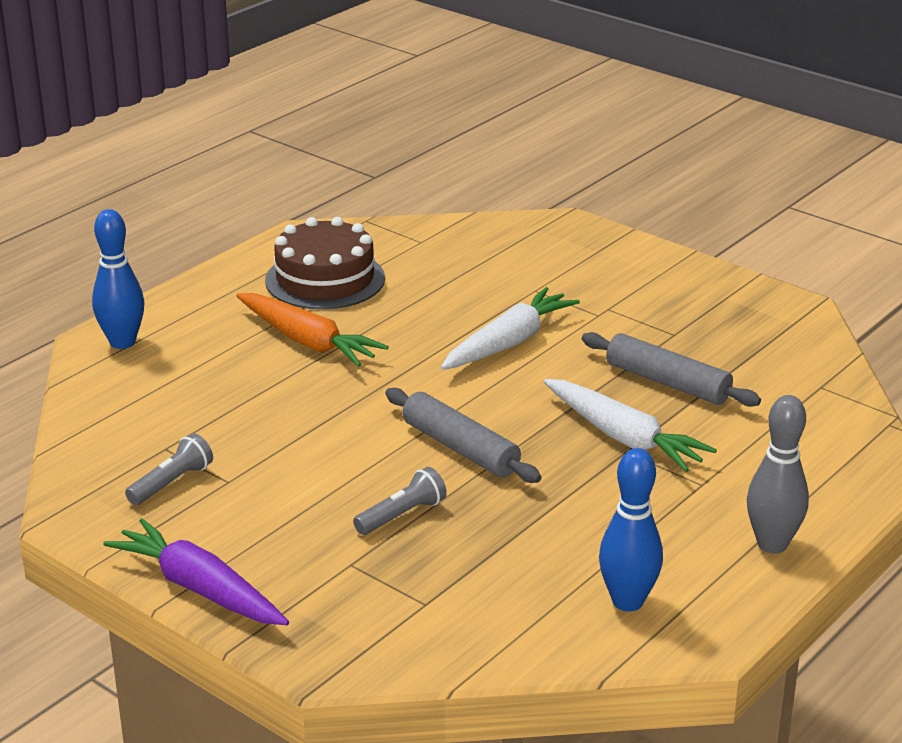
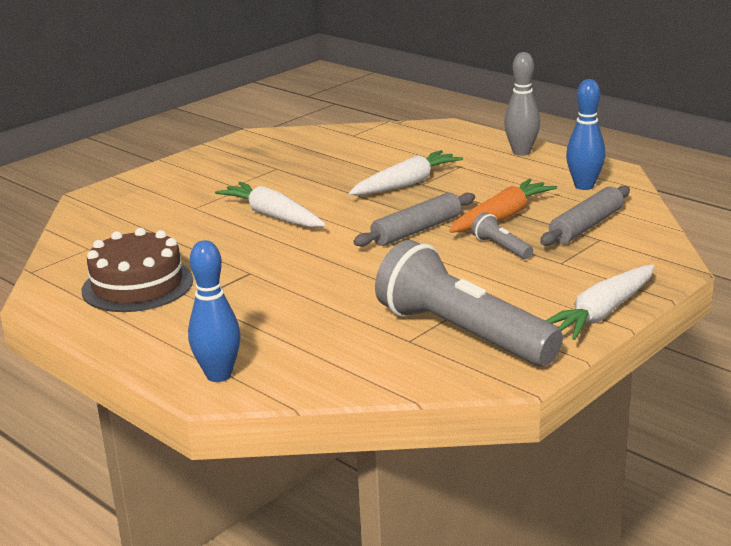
camera: 85 degrees left, 5 degrees down
(172, 483) = (462, 333): grey flashlight -> grey flashlight, size x2.39
(199, 588) = (602, 313): purple carrot -> white carrot
(308, 342) = (247, 288): orange carrot -> orange carrot (502, 217)
(667, 382) = (340, 171): grey rolling pin -> grey rolling pin (586, 226)

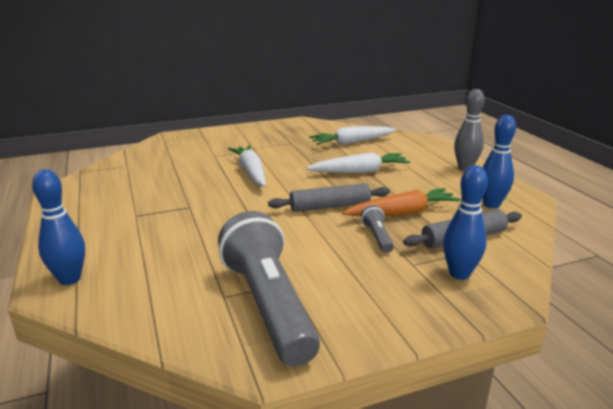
camera: 25 degrees right, 0 degrees up
(137, 285) = (118, 196): brown cake -> none
(602, 313) = (403, 326): white carrot -> white carrot (352, 142)
(611, 259) = (459, 274): none -> blue bowling pin

